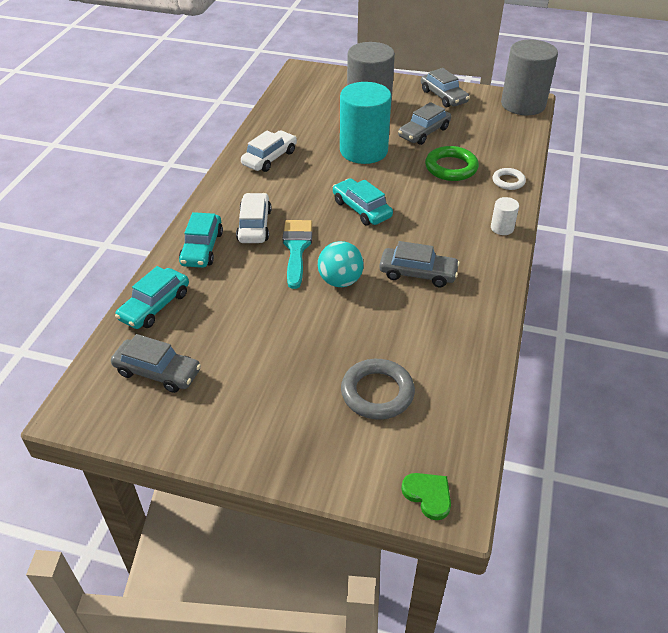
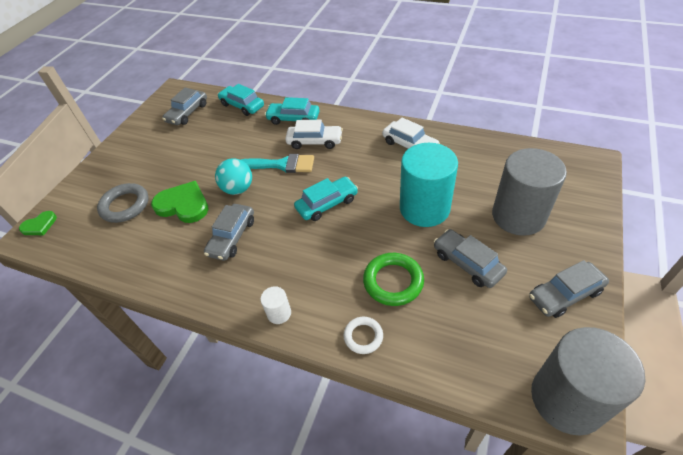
camera: 100 degrees right, 5 degrees up
(371, 328) = (183, 205): none -> green heart

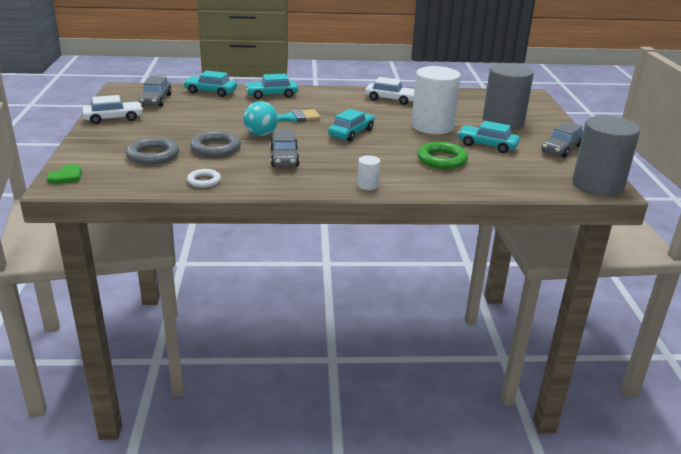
camera: 30 degrees left, 20 degrees down
(183, 205) = (216, 148): green heart -> grey ring
(315, 141) = (305, 104): white car -> white car (113, 118)
(363, 336) = (444, 184): white ring -> white ring (204, 181)
(424, 208) = (432, 126): turquoise cylinder -> white cylinder
(467, 263) = (487, 145): grey car -> turquoise car

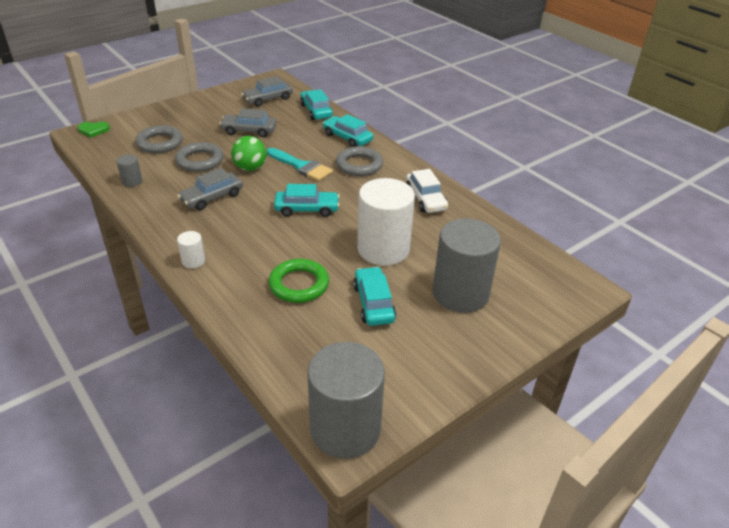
camera: 55 degrees right, 10 degrees up
(113, 118) = (212, 101): white car -> none
(204, 181) = (132, 181): white ring -> grey cylinder
(261, 134) = (250, 168): turquoise ball -> green ball
(317, 103) = (359, 165): none -> grey ring
(562, 149) = (432, 366): grey car -> grey car (249, 131)

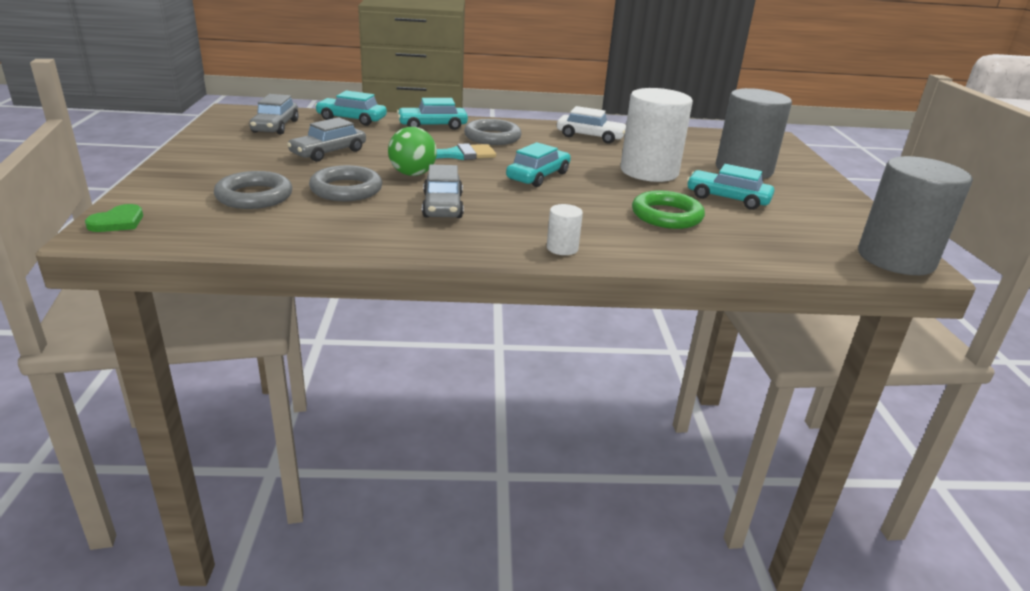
camera: 55 degrees left, 10 degrees down
(132, 181) = (321, 234): grey cylinder -> none

